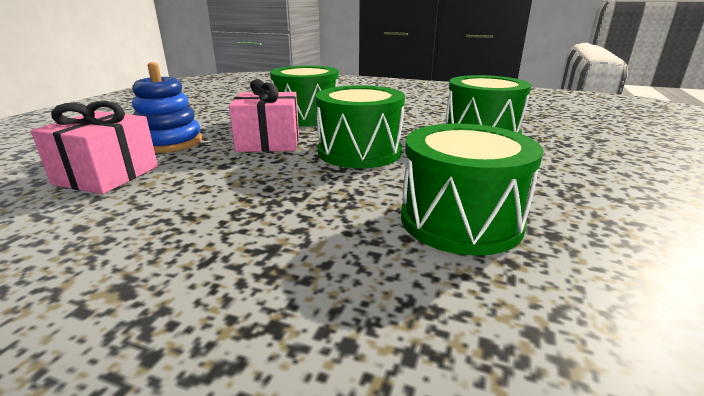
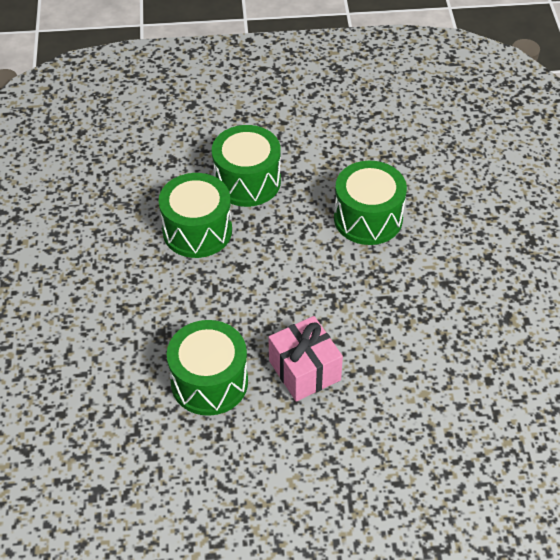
camera: 115 degrees left, 25 degrees up
(107, 175) = (432, 431): pink gift -> none
(169, 142) = (350, 447): blue stacking toy -> none
(359, 152) = (291, 297): green drum -> green drum (247, 181)

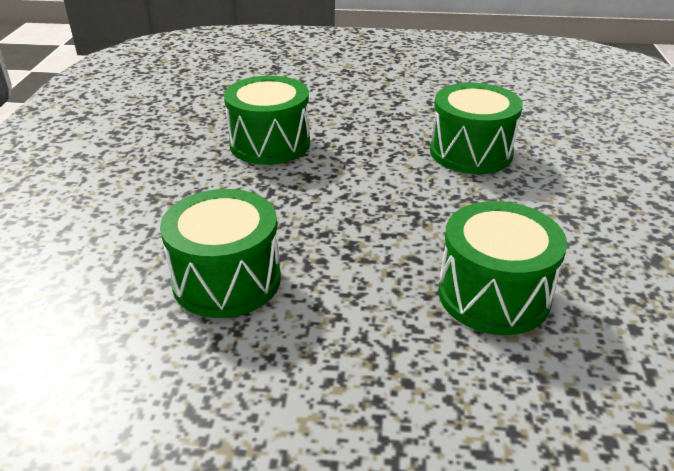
camera: 10 degrees right, 15 degrees down
(247, 181) = (339, 114): green drum -> green drum (493, 295)
(304, 370) = (361, 283): pink gift -> none

